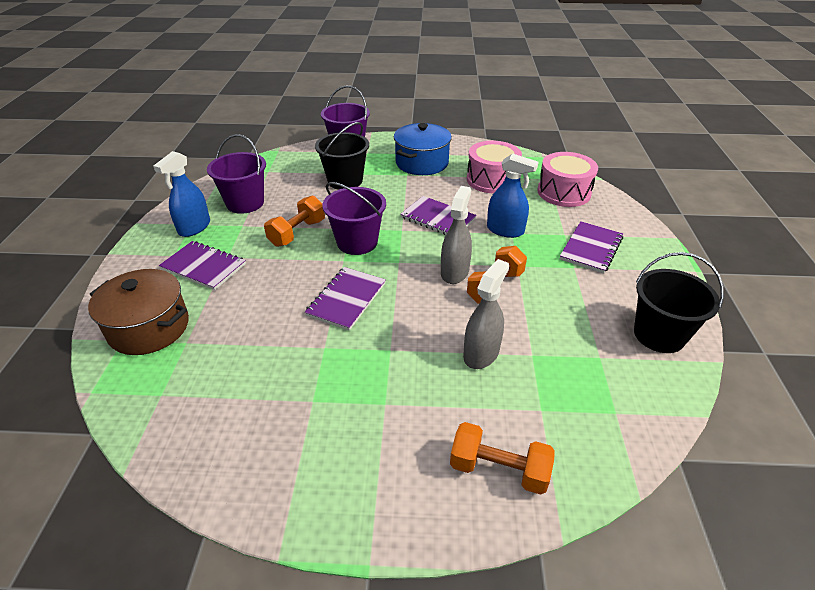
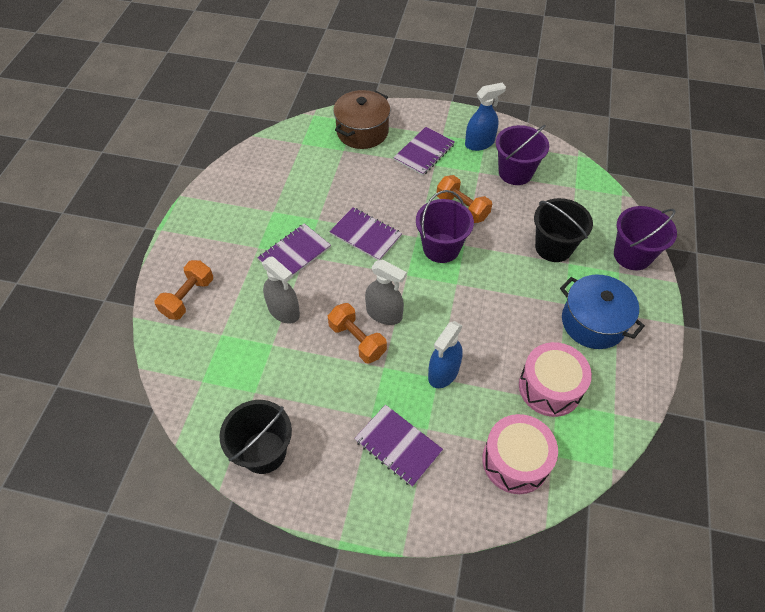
camera: 100 degrees right, 15 degrees up
(194, 227) = (479, 143): blue spray bottle -> blue spray bottle turned 120 degrees clockwise
(438, 218) = (472, 317): purple notebook -> purple notebook (294, 254)

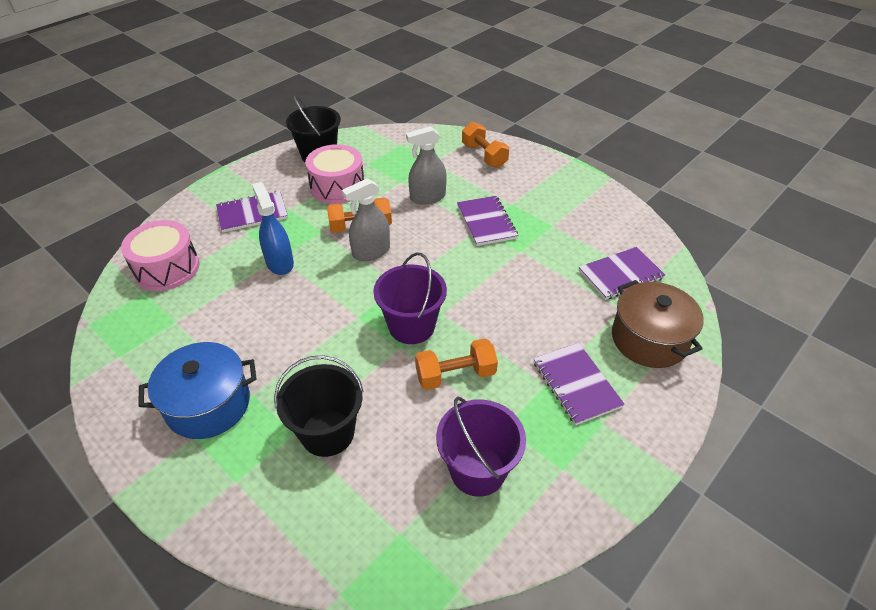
camera: 120 degrees right, 10 degrees down
(365, 235) = (474, 276): purple notebook -> purple notebook (620, 275)
(479, 143) = (562, 460): blue spray bottle -> none
(550, 387) = (191, 325): pink drum -> pink drum (337, 187)
(632, 255) = (240, 518): purple bucket -> none

